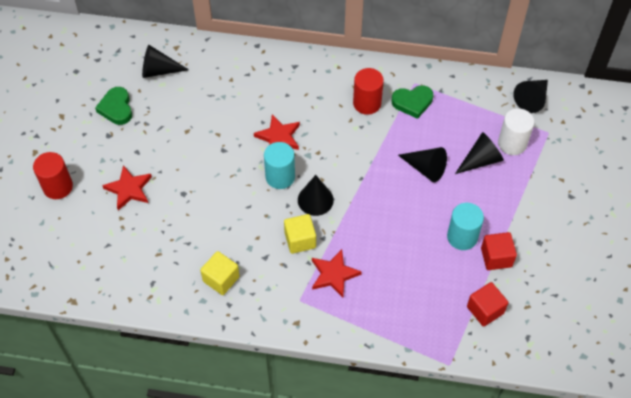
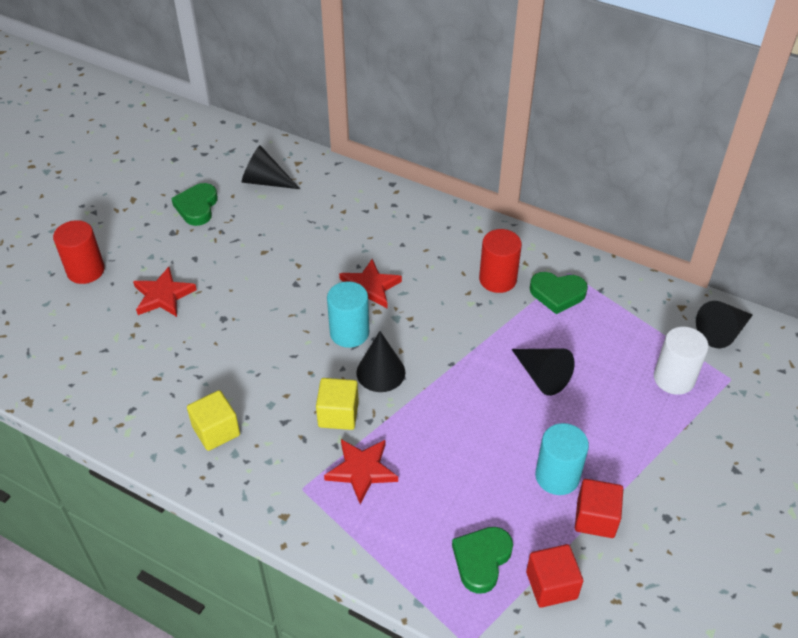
camera: 20 degrees right, 10 degrees down
(436, 308) = (481, 560): none -> green heart
(481, 160) = (622, 387): black cone -> none

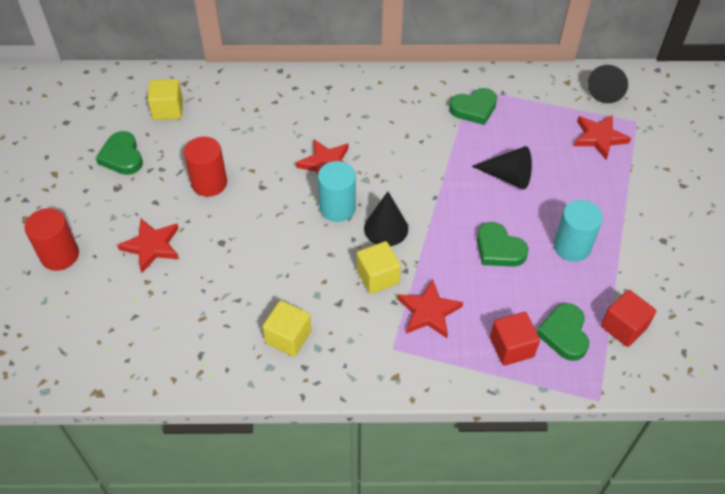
camera: 30 degrees left, 5 degrees up
(265, 181) = (168, 110): black cone -> yellow cube
(477, 443) = (499, 249): none -> green heart
(497, 279) = (422, 116): red cylinder -> red cylinder (209, 183)
(595, 518) = (618, 264): red cube -> red cube (511, 347)
(674, 378) = (599, 138): white cylinder -> red star

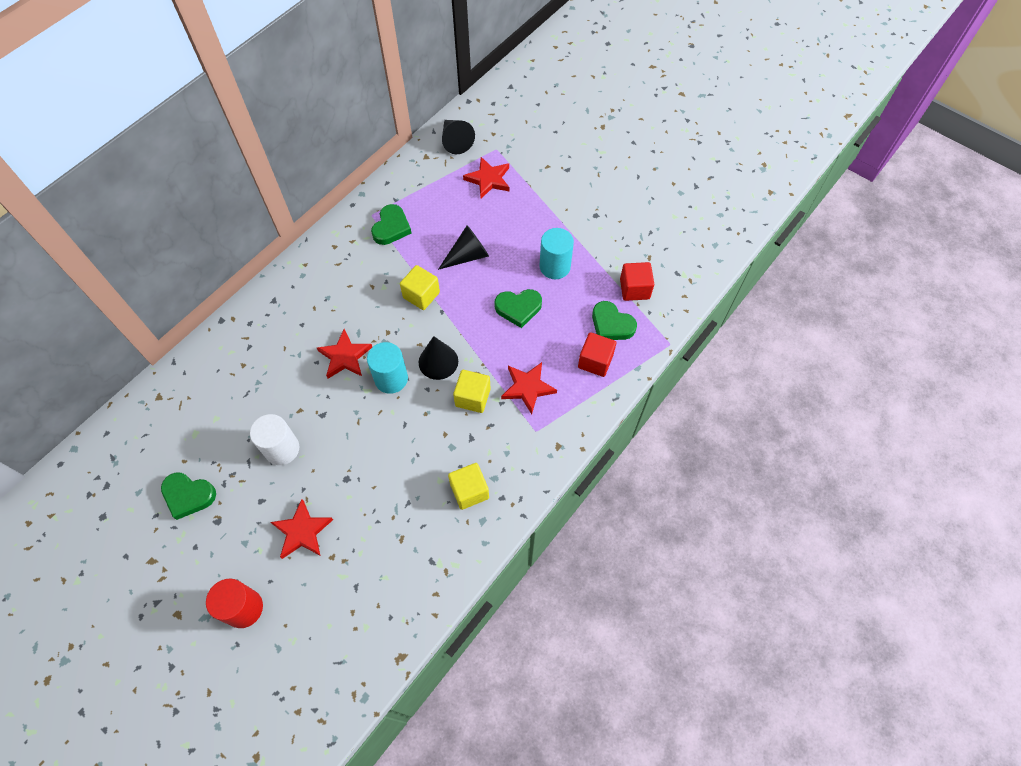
camera: 50 degrees left, 10 degrees up
(168, 110) = (174, 428): yellow cube -> yellow cube (421, 295)
(209, 183) = (282, 449): red cylinder -> white cylinder

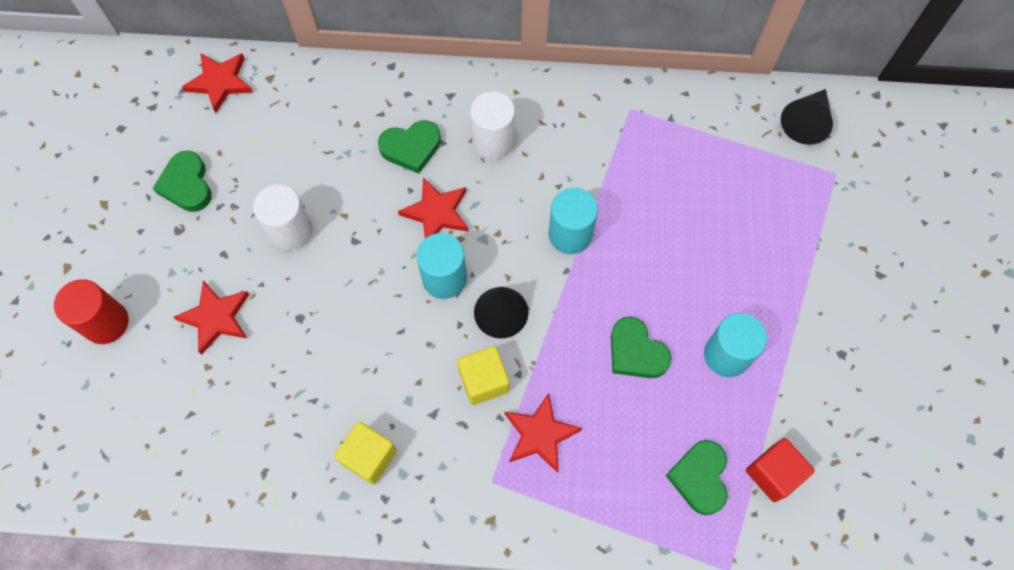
camera: 55 degrees right, 5 degrees up
(326, 297) = (493, 141): none -> white cylinder
(391, 227) = (631, 141): green heart -> green heart (411, 148)
(421, 295) = (570, 234): yellow cube -> turquoise cylinder
(467, 256) = (661, 247): black cone -> none
(488, 179) = (784, 196): red star -> red star (220, 82)
(595, 361) = (634, 491): red cube -> none

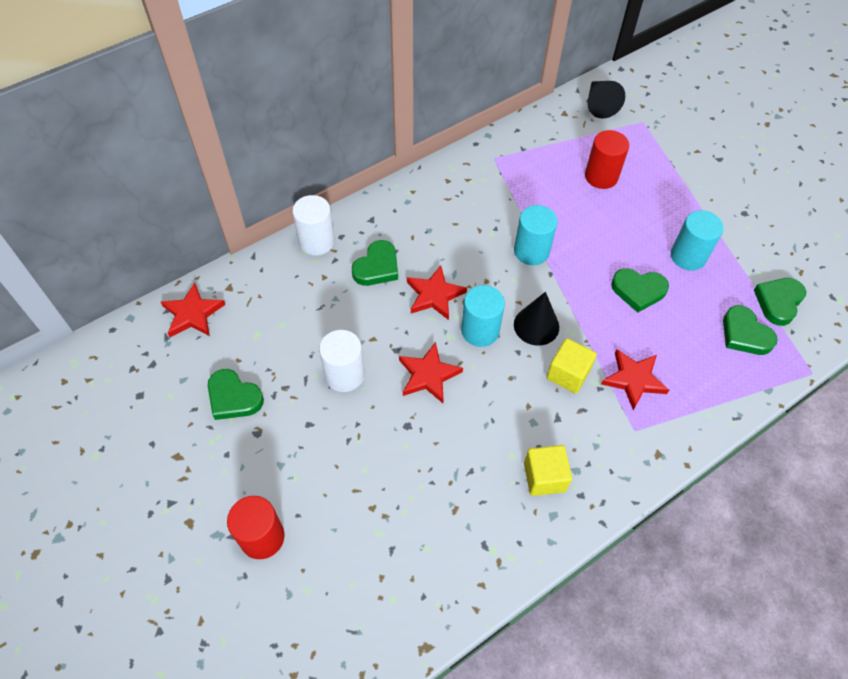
camera: 40 degrees left, 10 degrees down
(216, 317) = (346, 470): red star -> red star (428, 375)
(493, 141) = (428, 229): white cylinder -> white cylinder (317, 241)
(723, 205) = (601, 176): none -> red cylinder
(773, 473) = (778, 302): red cube -> green heart

